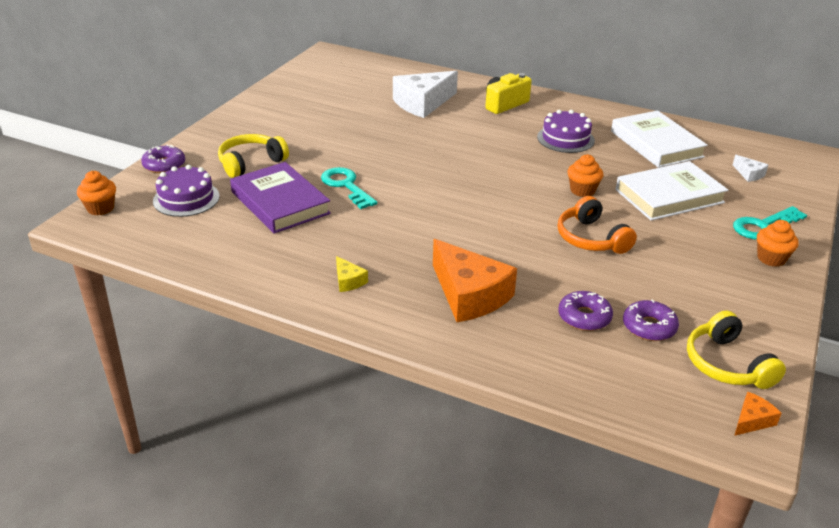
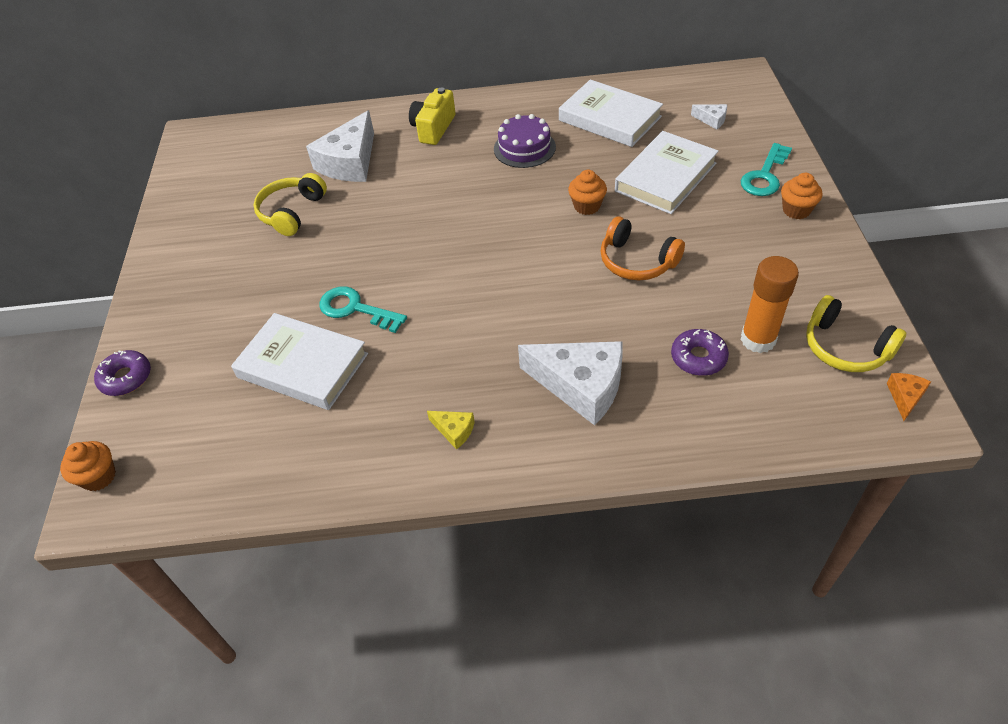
camera: 25 degrees left, 15 degrees up
(186, 199) = (192, 412): purple cake -> none
(251, 163) = (226, 327): yellow headphones -> yellow headphones (291, 212)
(280, 203) = (302, 366): purple book -> white book
(469, 295) = (581, 386): orange cheese -> white cheese
(649, 327) = (758, 339): purple donut -> orange glue stick

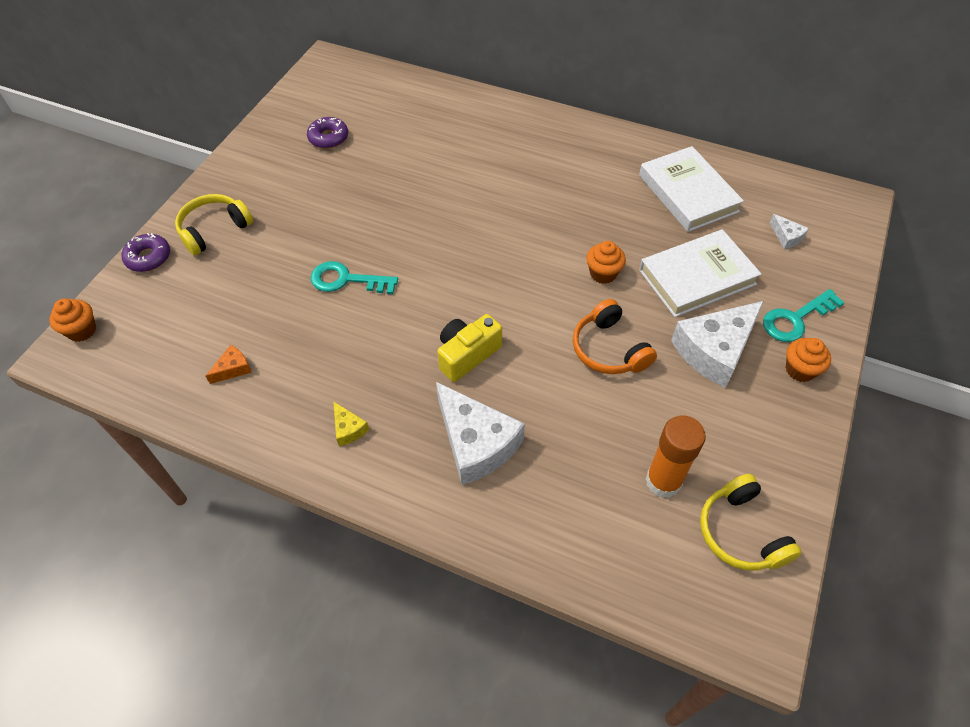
camera: 25 degrees right, 5 degrees up
(291, 212) = (356, 167): yellow headphones -> yellow headphones (214, 230)
(302, 366) = (275, 311): white book -> none
(349, 162) = (432, 140): white cheese -> white cheese (714, 350)
(355, 309) = (346, 280): turquoise key -> turquoise key turned 45 degrees counterclockwise
(433, 128) = (523, 136): yellow camera -> yellow camera (467, 355)
(524, 148) = (588, 190): purple cake -> none
(698, 357) = (596, 470): purple donut -> purple donut (328, 138)
(905, 397) = (761, 612): orange cheese -> orange cheese (233, 368)

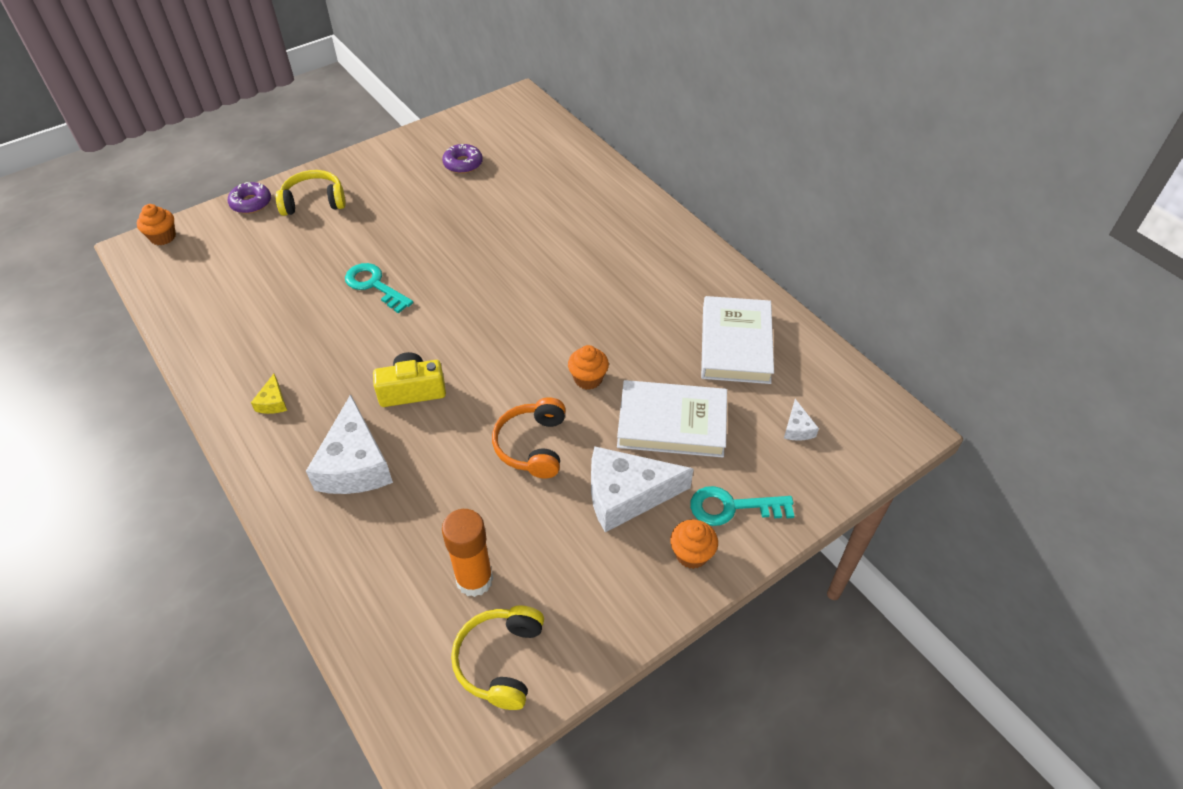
camera: 30 degrees right, 5 degrees down
(233, 368) = (235, 314): orange cheese -> none

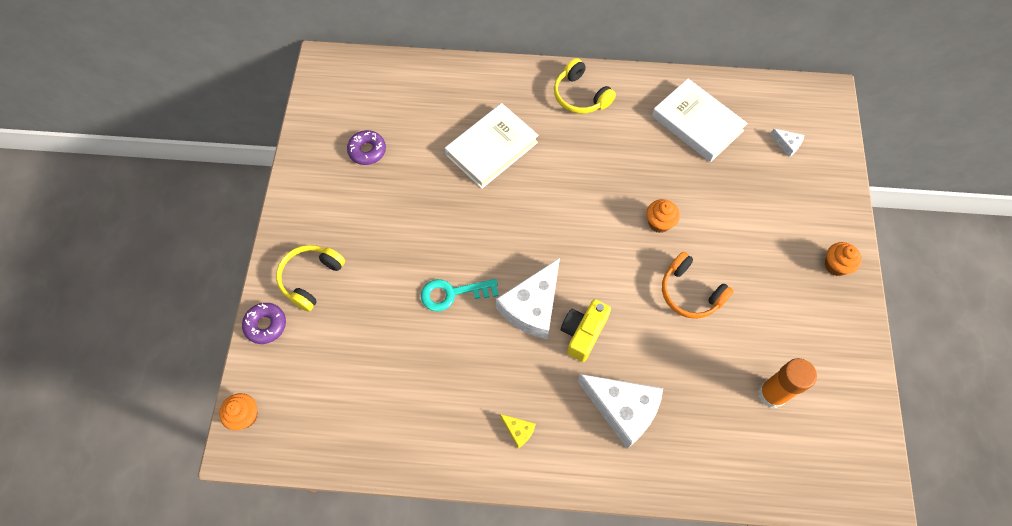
camera: 50 degrees left, 15 degrees up
(500, 661) = (839, 416): yellow headphones -> yellow headphones (580, 96)
(626, 495) = (769, 268): white cheese -> white cheese (532, 306)
(672, 423) = (732, 204): white book -> white book (491, 148)
(732, 507) = (818, 221): turquoise key -> none

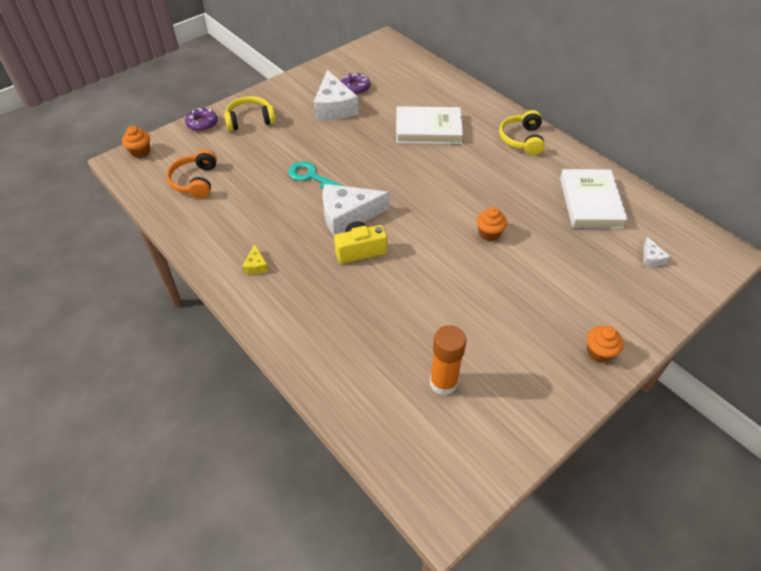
camera: 45 degrees right, 15 degrees down
(622, 409) = (330, 306): white cheese -> white cheese (334, 107)
(690, 292) = (461, 283): orange headphones -> orange headphones (195, 181)

